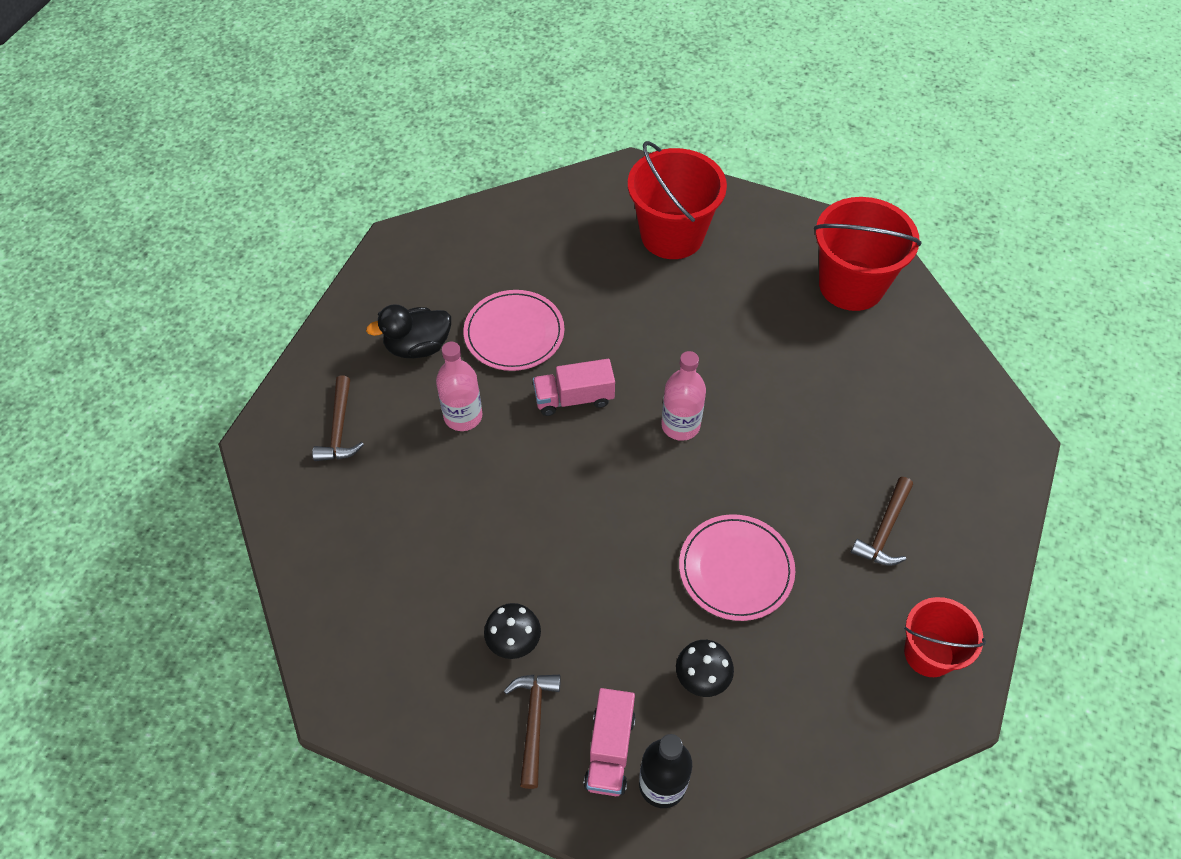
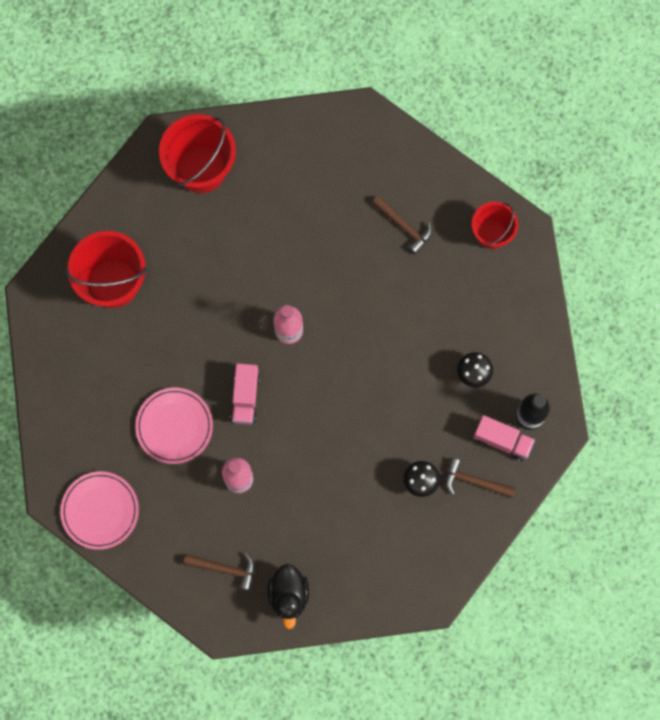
camera: 75 degrees left, 20 degrees up
(418, 346) = (166, 500): black duck -> black duck (288, 595)
(736, 569) = (406, 329): pink plate -> pink plate (100, 511)

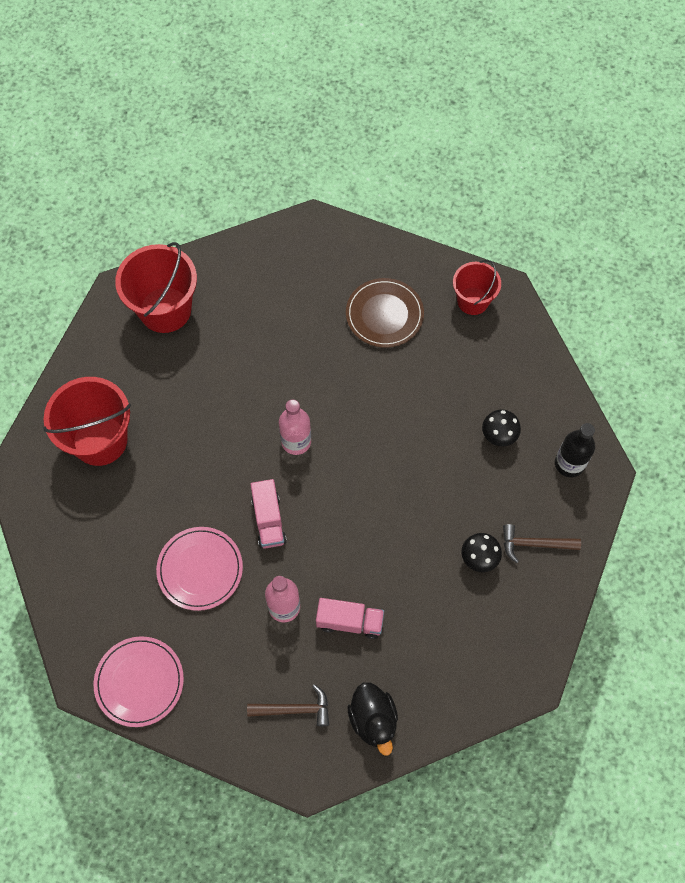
camera: 15 degrees left, 10 degrees down
(404, 226) = (384, 314): brown hammer -> brown plate
(502, 441) = (549, 495): pink truck -> pink truck (349, 622)

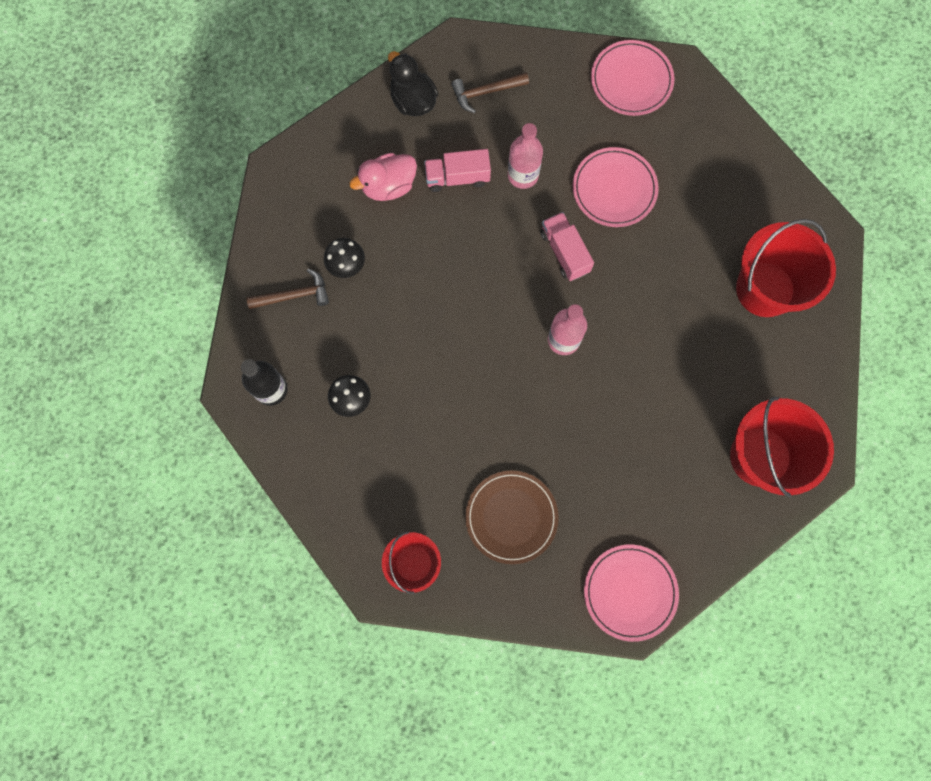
camera: 165 degrees right, 10 degrees up
(307, 242) = (630, 592): none -> pink plate
(420, 630) = (388, 186): none -> pink duck

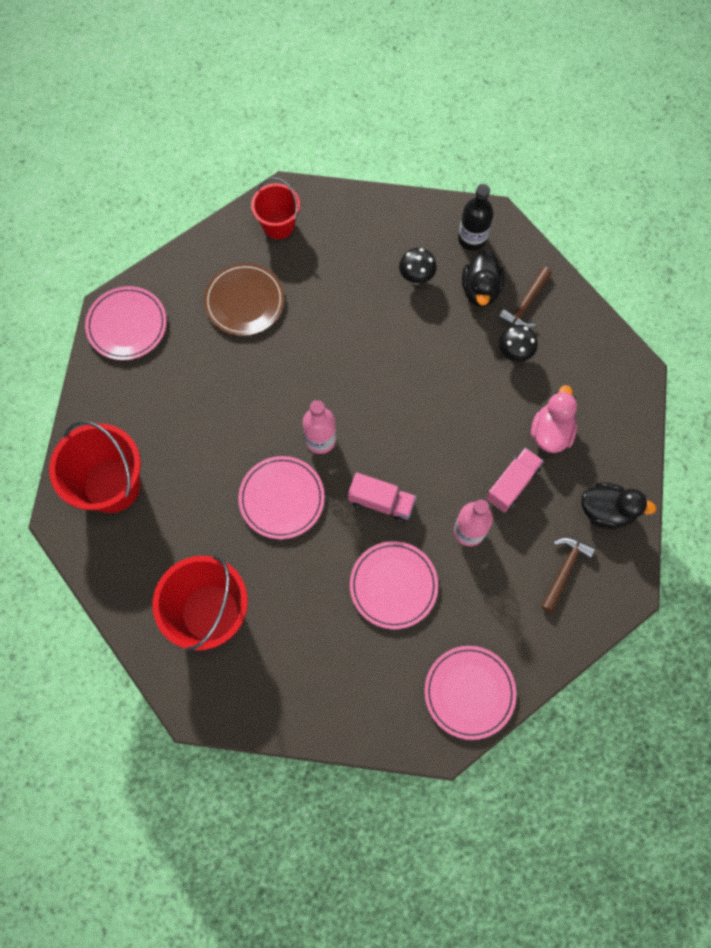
camera: 135 degrees right, 5 degrees down
(314, 340) = (480, 290): none -> black duck
(636, 323) = (281, 498): none -> pink plate

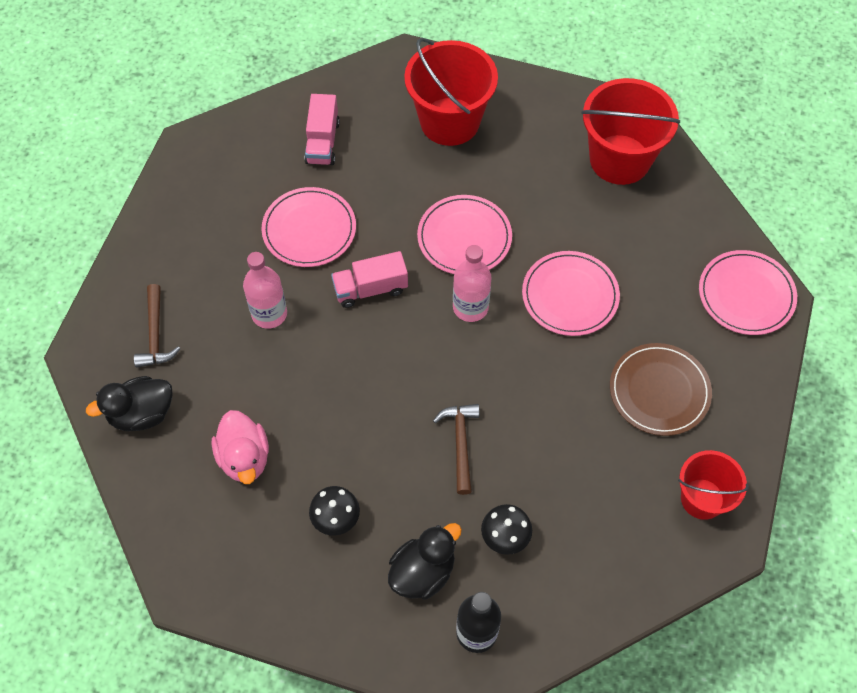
camera: 145 degrees right, 10 degrees down
(469, 692) = (187, 191): pink plate -> pink plate (570, 295)
(480, 290) = (423, 572): black duck -> black duck turned 75 degrees clockwise
(512, 484) = (254, 381): pink truck -> pink truck (322, 142)
(525, 304) = (360, 588): brown hammer -> brown hammer (460, 443)

